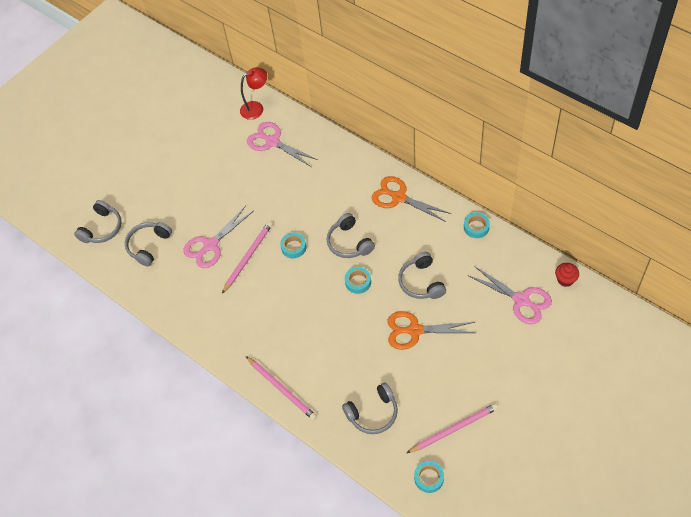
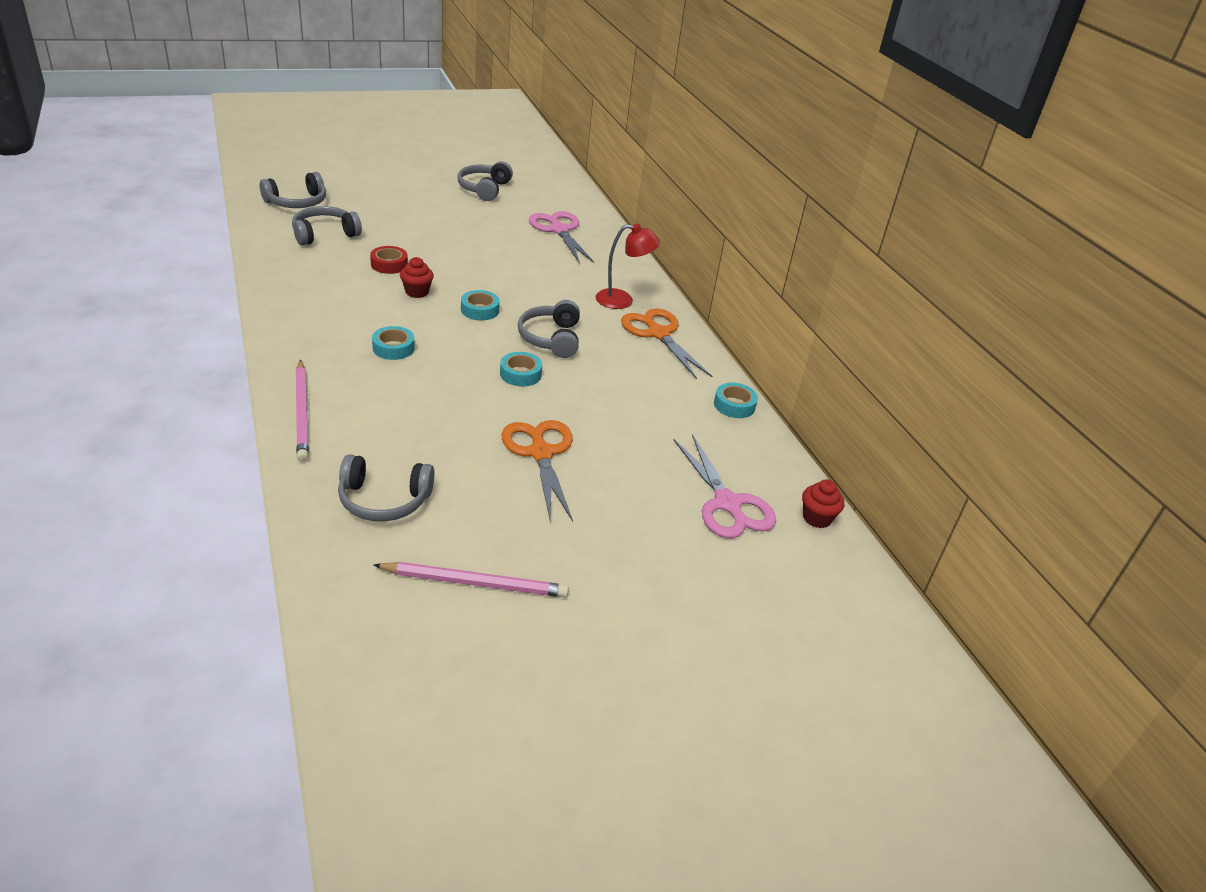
camera: 20 degrees right, 20 degrees down
(210, 245) = (389, 264): pink scissors -> red tape
(248, 257) = (417, 292): pink pencil -> red cupcake
(256, 108) = (572, 203): red lamp -> red lamp (622, 300)
(414, 330) = (540, 453): orange scissors -> orange scissors turned 45 degrees clockwise
(421, 282) = (603, 415): grey headphones -> grey headphones (484, 189)
(429, 478) = (371, 616): turquoise tape -> turquoise tape (393, 348)

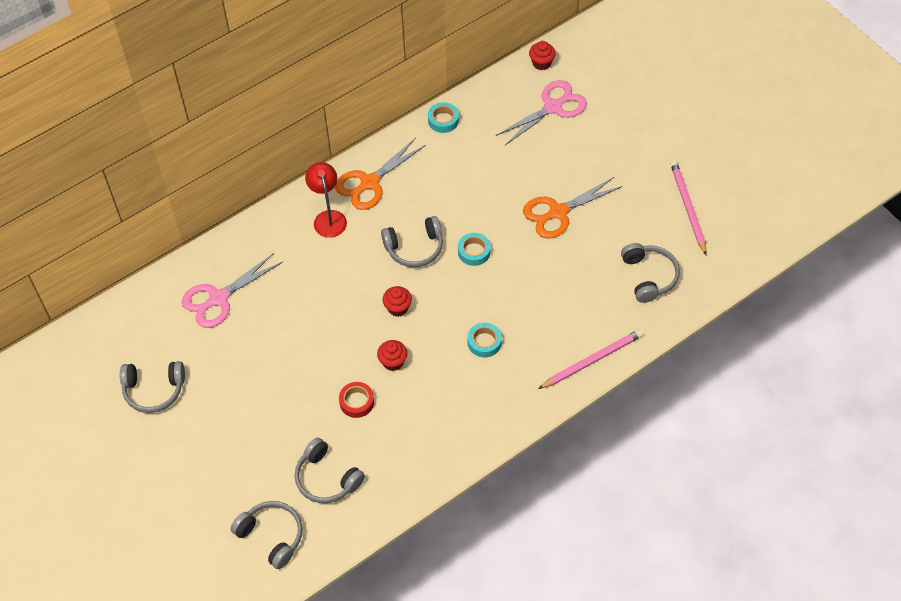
camera: 100 degrees left, 20 degrees up
(480, 310) = (398, 308): turquoise tape -> red cupcake

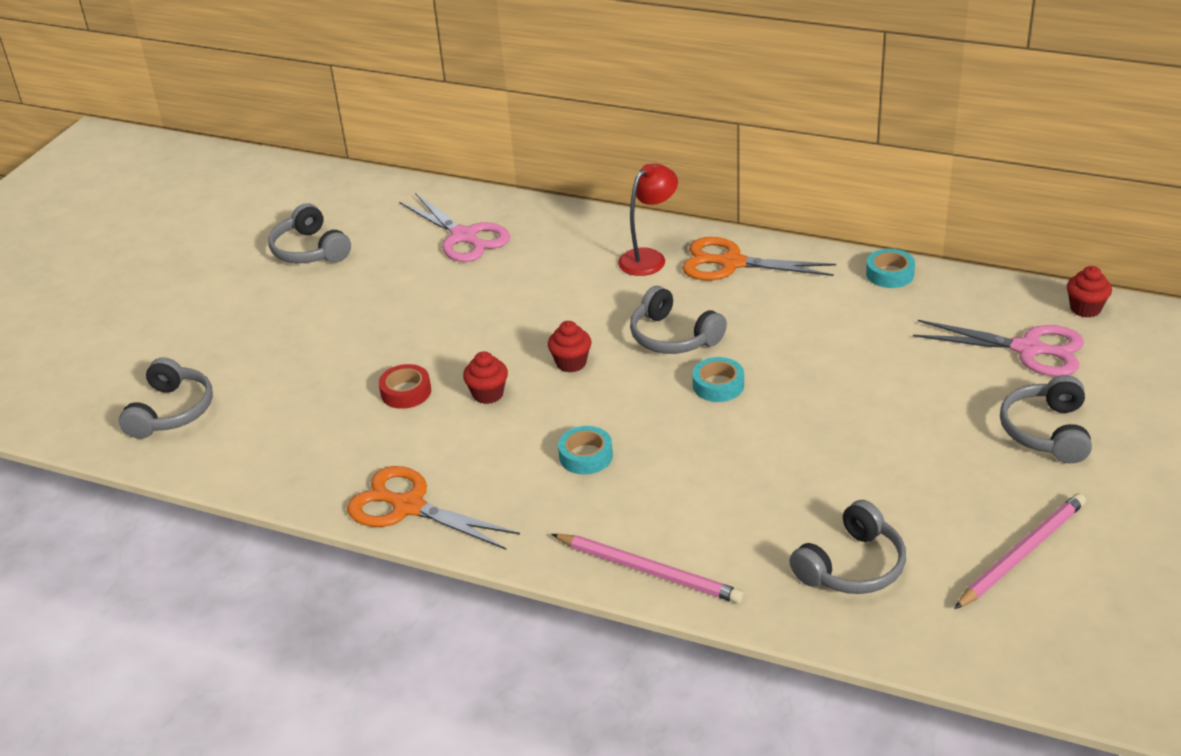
camera: 60 degrees right, 20 degrees down
(218, 298) = (464, 237): pink scissors -> pink scissors turned 150 degrees counterclockwise
(326, 478) = (279, 417): grey headphones -> grey headphones (1046, 431)
(558, 212) = (862, 429): orange scissors -> orange scissors (408, 507)

